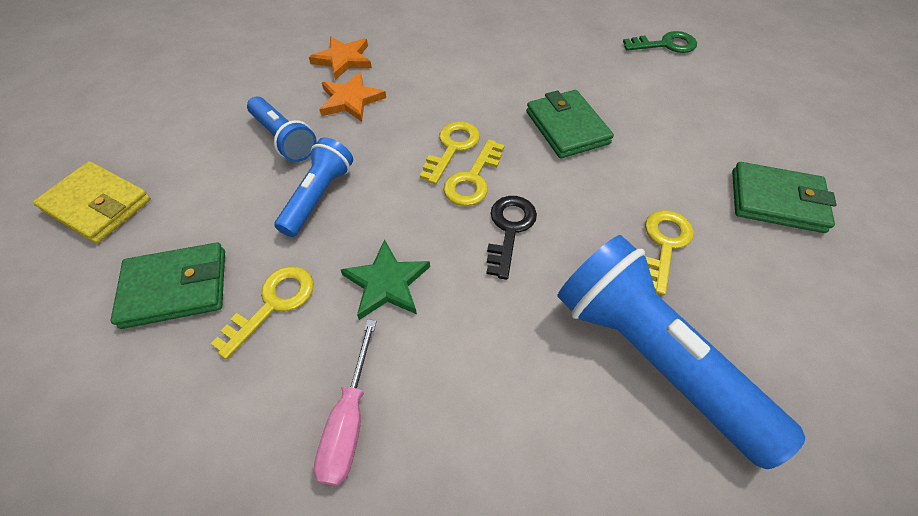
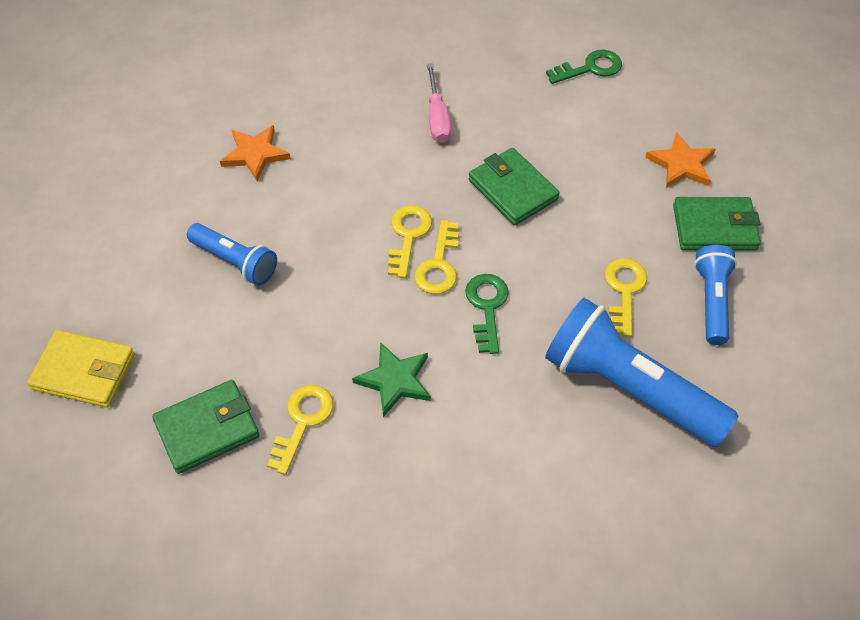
camera: 15 degrees left, 0 degrees up
(319, 196) = (298, 314): blue flashlight -> blue flashlight (712, 301)
(349, 420) = (407, 494): pink screwdriver -> pink screwdriver (437, 118)
(351, 100) = (284, 203): orange star -> orange star (681, 164)
(509, 229) = (487, 307): black key -> green key

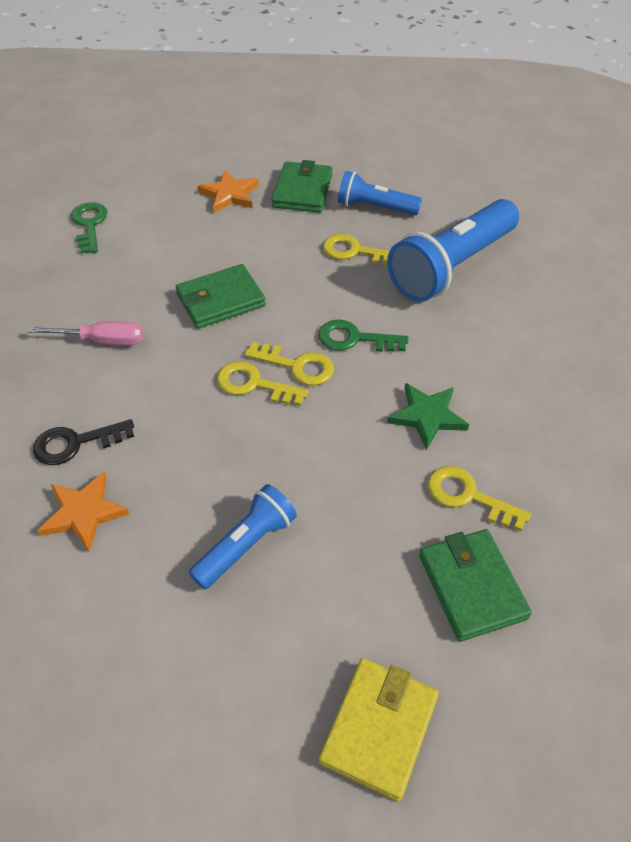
camera: 80 degrees left, 5 degrees down
(321, 131) = (75, 443): none -> black key

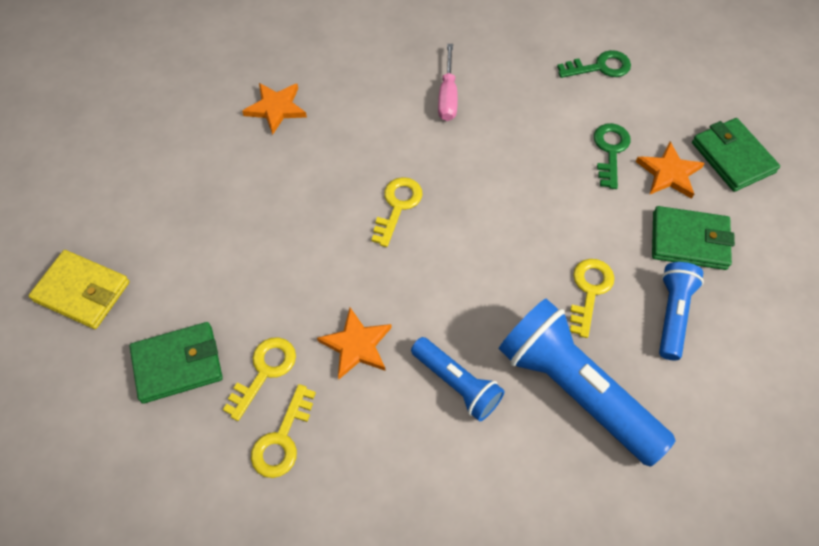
camera: 90 degrees right, 10 degrees up
(75, 443) = (339, 95): black key -> none
(220, 300) = (503, 175): green wallet -> green wallet (732, 157)
(246, 545) = (237, 208): blue flashlight -> blue flashlight (456, 384)
(297, 366) = (420, 239): yellow key -> yellow key (282, 439)
(354, 339) = (456, 287): green key -> green key (610, 151)
(427, 416) = (356, 345): green star -> orange star

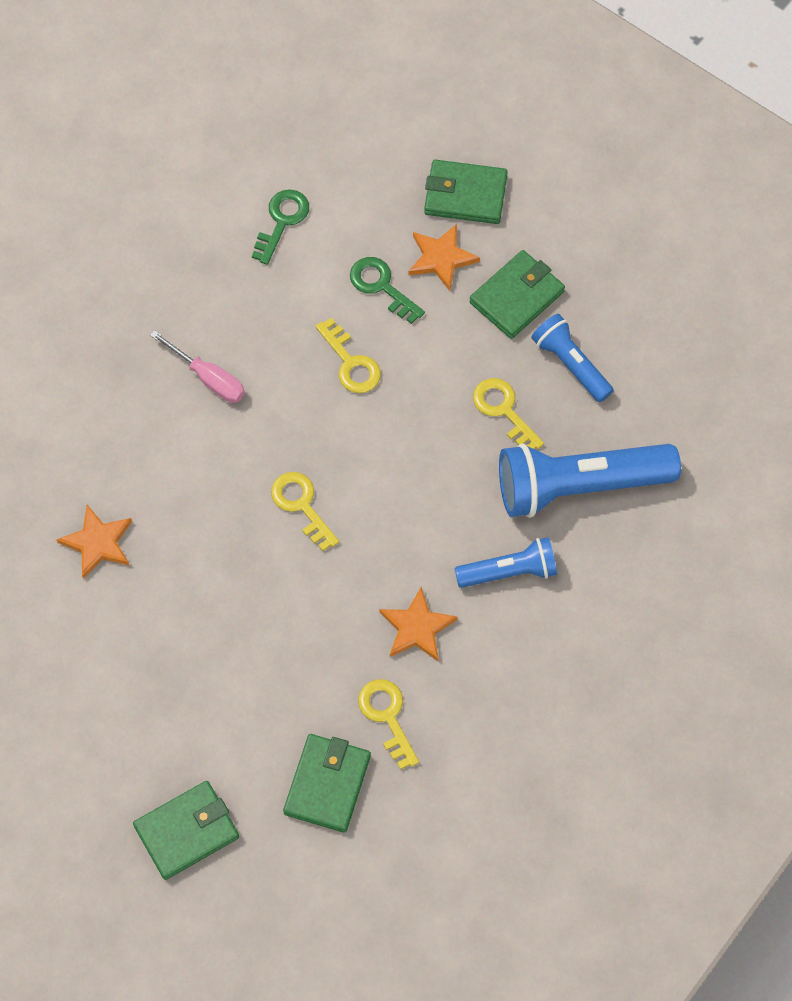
camera: 55 degrees left, 5 degrees up
(82, 292) = (187, 832): yellow wallet -> green wallet
(282, 439) = (459, 737): yellow key -> yellow key (351, 363)

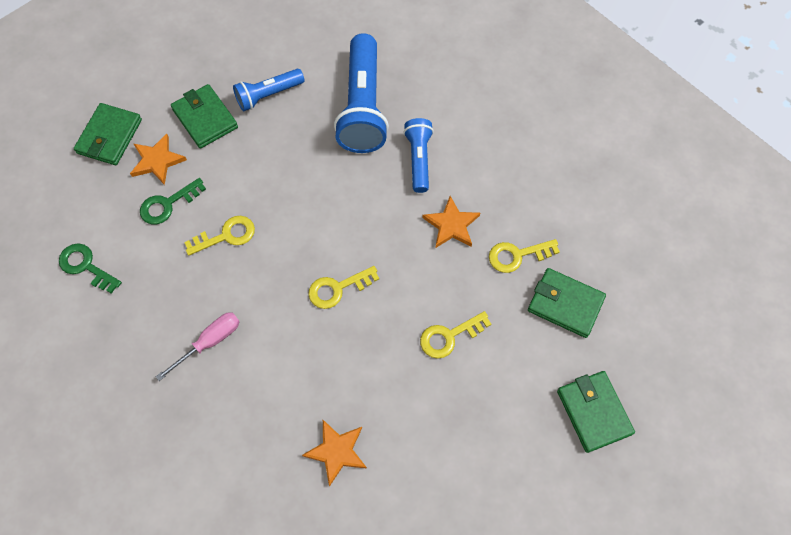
camera: 80 degrees left, 0 degrees up
(503, 410) = (293, 142): yellow key -> yellow key (449, 336)

